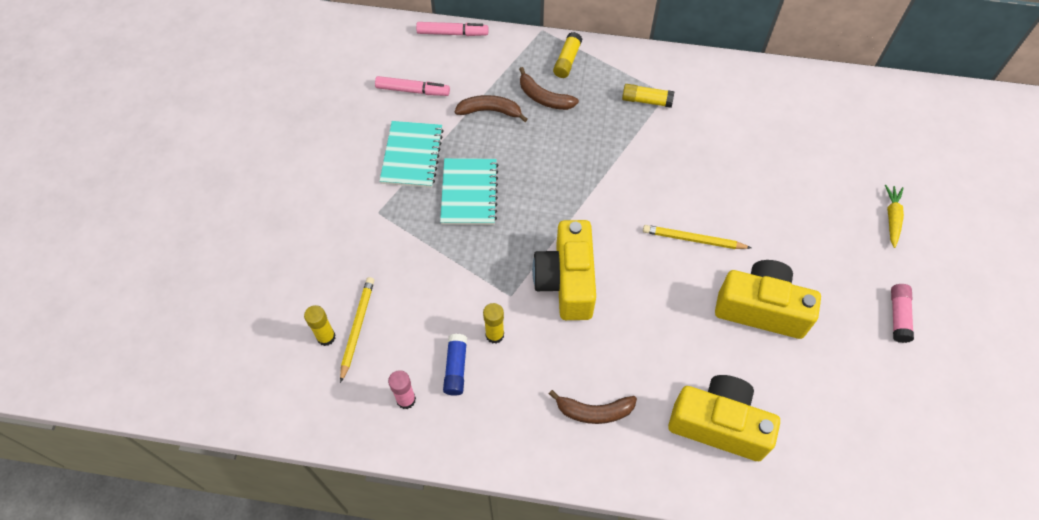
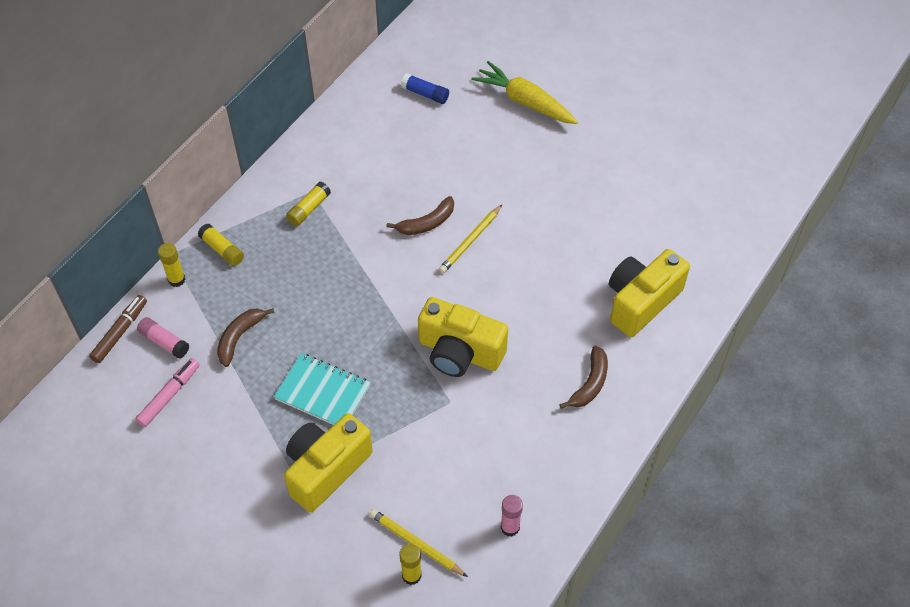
camera: 65 degrees left, 5 degrees down
(412, 156) = (249, 426): turquoise notebook -> none
(452, 33) = (120, 332): pink marker -> brown marker
(456, 368) = (499, 474): blue glue stick -> blue glue stick (425, 94)
(494, 335) = (482, 430): yellow glue stick -> yellow glue stick (176, 280)
(544, 97) = (253, 286): brown banana -> brown banana (426, 223)
(761, 308) = (558, 226): yellow camera -> yellow camera (326, 469)
(892, 218) = (525, 102): yellow carrot -> yellow carrot, size x1.83
(898, 316) = (609, 143): pink glue stick -> pink glue stick (164, 342)

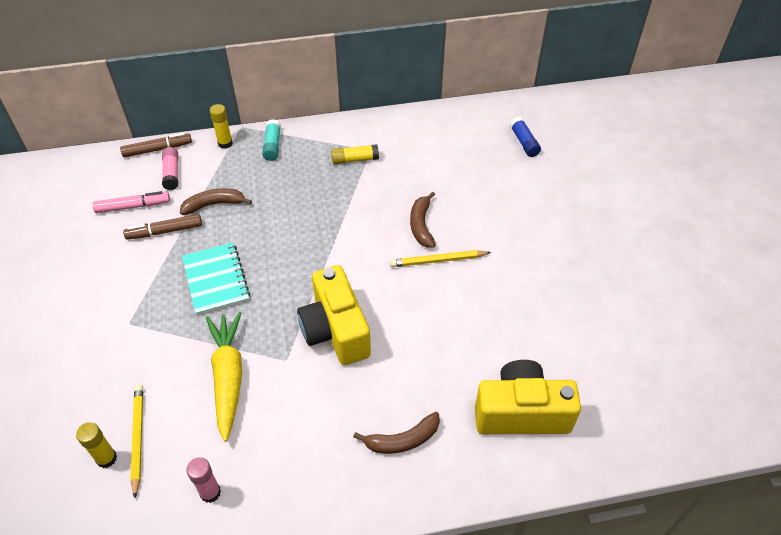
camera: 45 degrees right, 5 degrees down
(222, 250) = (272, 145): yellow glue stick -> turquoise glue stick
(227, 392) = (164, 231): none -> brown marker
(326, 469) = (153, 331): yellow camera -> none
(426, 223) = (421, 225): brown banana -> brown banana turned 75 degrees clockwise
(525, 102) = (596, 196): yellow carrot -> yellow carrot (228, 378)

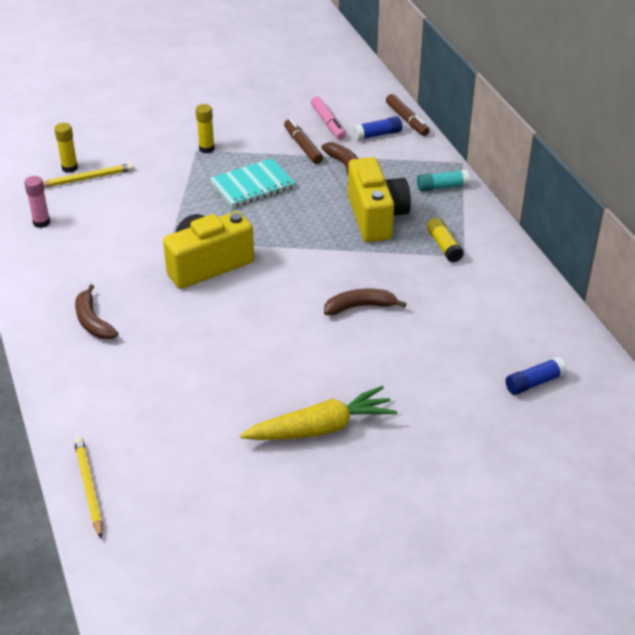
camera: 80 degrees right, 10 degrees down
(172, 173) = (377, 134): pink glue stick -> blue glue stick
(225, 143) = (432, 157): yellow glue stick -> yellow glue stick (206, 149)
(228, 378) = (148, 212): yellow carrot -> yellow carrot (320, 428)
(438, 260) = (312, 324): yellow pencil -> yellow pencil (89, 487)
(521, 412) = (127, 400): yellow camera -> yellow camera (376, 217)

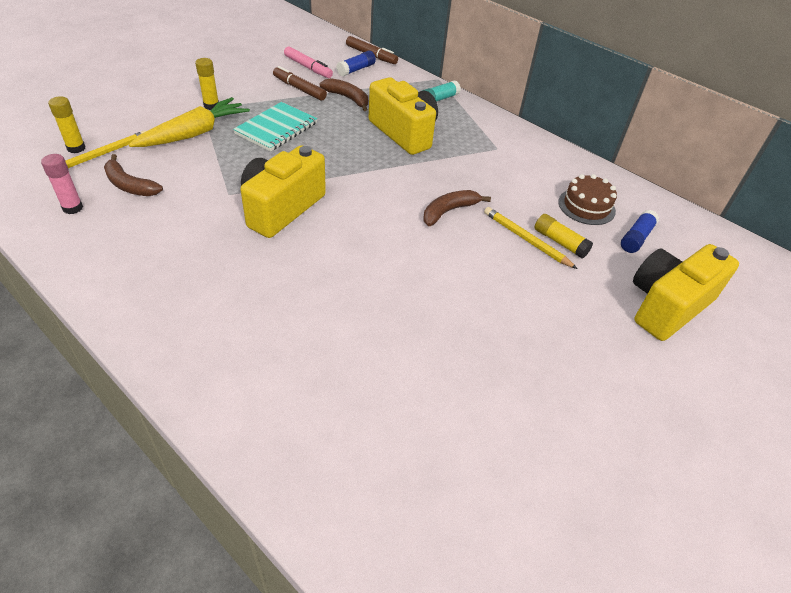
camera: 30 degrees left, 5 degrees up
(89, 487) = (309, 502): yellow pencil -> yellow pencil (526, 239)
(93, 321) = (194, 298): brown banana -> brown banana (129, 185)
(320, 428) = (502, 338): yellow carrot -> yellow carrot (193, 134)
(444, 246) = (476, 144): yellow glue stick -> yellow glue stick (560, 242)
(504, 451) = (667, 305): none -> yellow camera
(509, 338) = (586, 206): none -> brown cake

